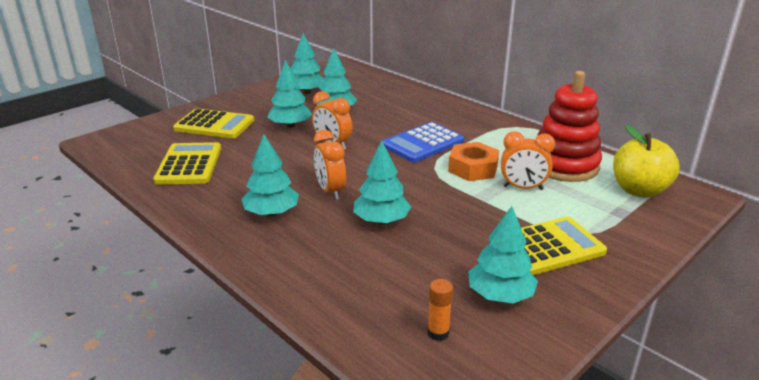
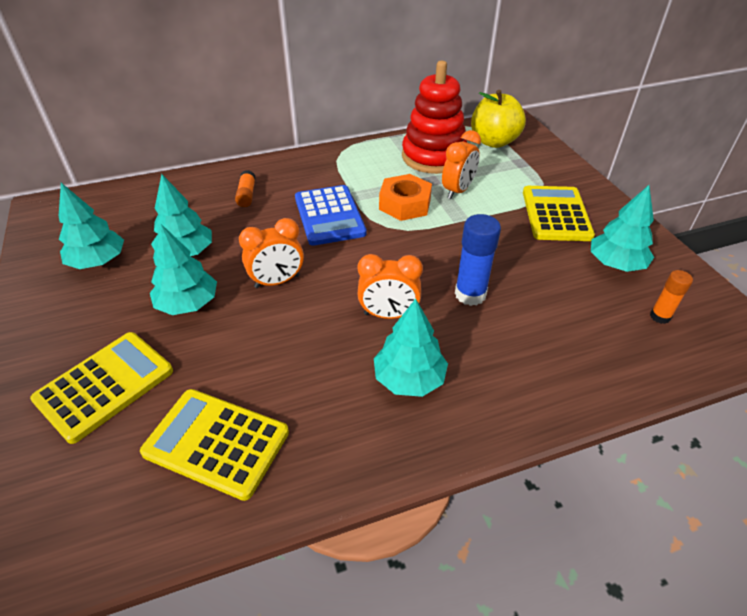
camera: 65 degrees left, 15 degrees up
(381, 220) = (470, 294): turquoise tree -> blue glue stick
(415, 110) = (247, 195): none -> orange glue stick

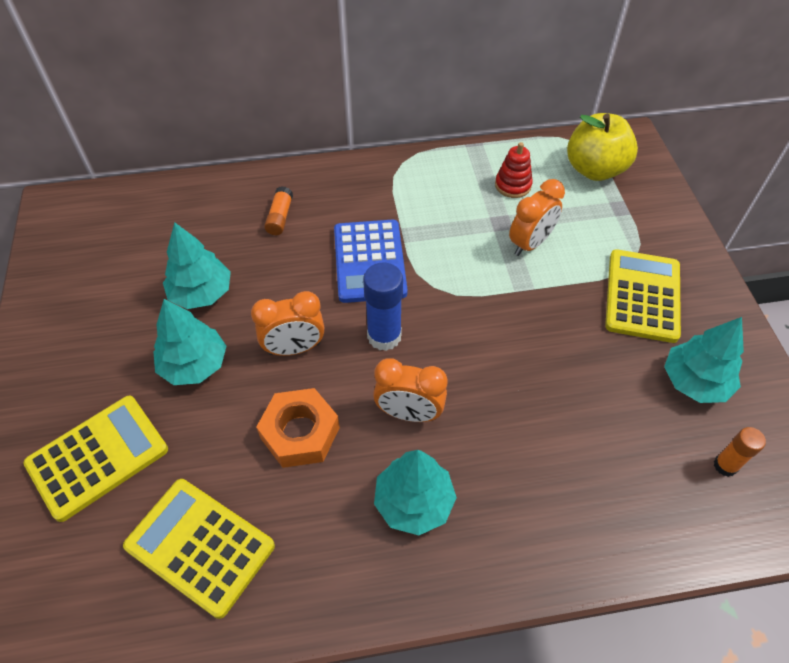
camera: 10 degrees right, 10 degrees up
(98, 261) = (106, 292): turquoise tree -> none
(405, 204) = (461, 256): orange nut -> orange nut (300, 433)
(433, 157) = (513, 185): red stacking toy -> red stacking toy, size x0.46
(470, 294) = (508, 399): blue glue stick -> blue glue stick (384, 336)

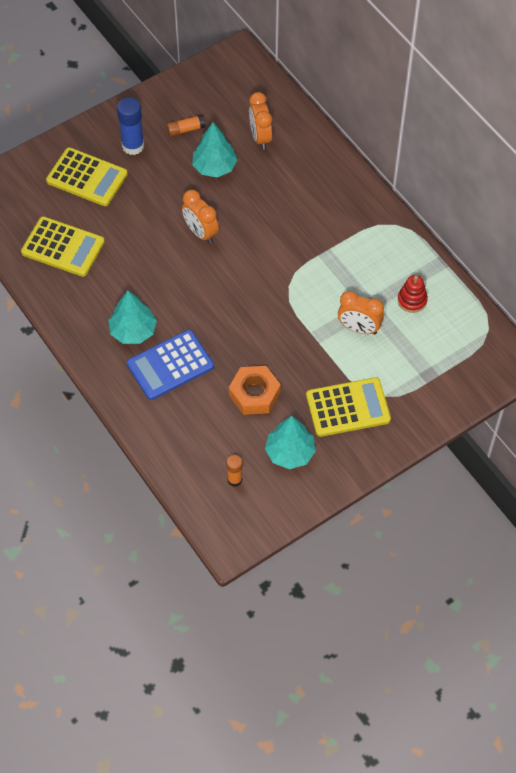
camera: 65 degrees right, 5 degrees up
(194, 364) = (163, 190): turquoise tree -> none
(200, 546) = (63, 247): yellow calculator -> yellow calculator turned 105 degrees clockwise
(280, 217) = (299, 177): orange glue stick -> orange glue stick (186, 129)
(300, 433) = (147, 260): orange nut -> orange nut (254, 394)
(369, 261) = (289, 242): blue calculator -> blue calculator (170, 365)
(384, 336) = (234, 274): blue glue stick -> blue glue stick (133, 146)
(409, 413) = (187, 308): orange clock -> orange clock (260, 137)
(594, 169) = (462, 348): yellow apple -> none

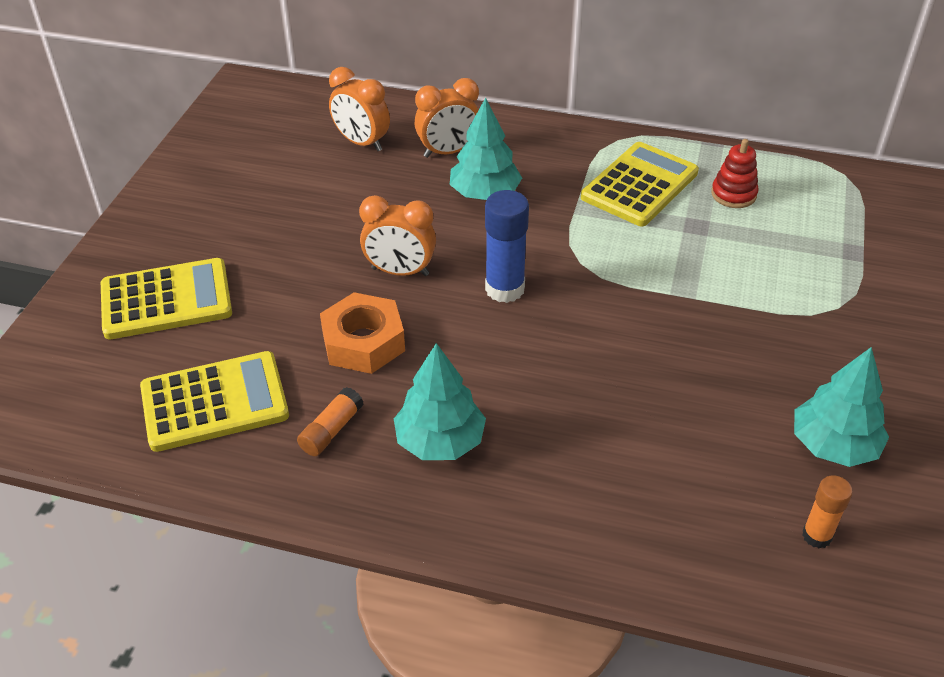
camera: 40 degrees left, 15 degrees down
(133, 146) = (199, 232): blue glue stick -> blue glue stick (505, 289)
(170, 365) = (545, 449): blue calculator -> none
(186, 129) = (256, 181): orange glue stick -> orange glue stick (331, 430)
(214, 167) = (337, 197): turquoise tree -> turquoise tree (485, 194)
(254, 394) = (697, 407): orange nut -> orange nut (363, 342)
(348, 407) = (823, 344): yellow calculator -> yellow calculator (639, 185)
(359, 328) = (718, 255): orange clock -> orange clock (448, 152)

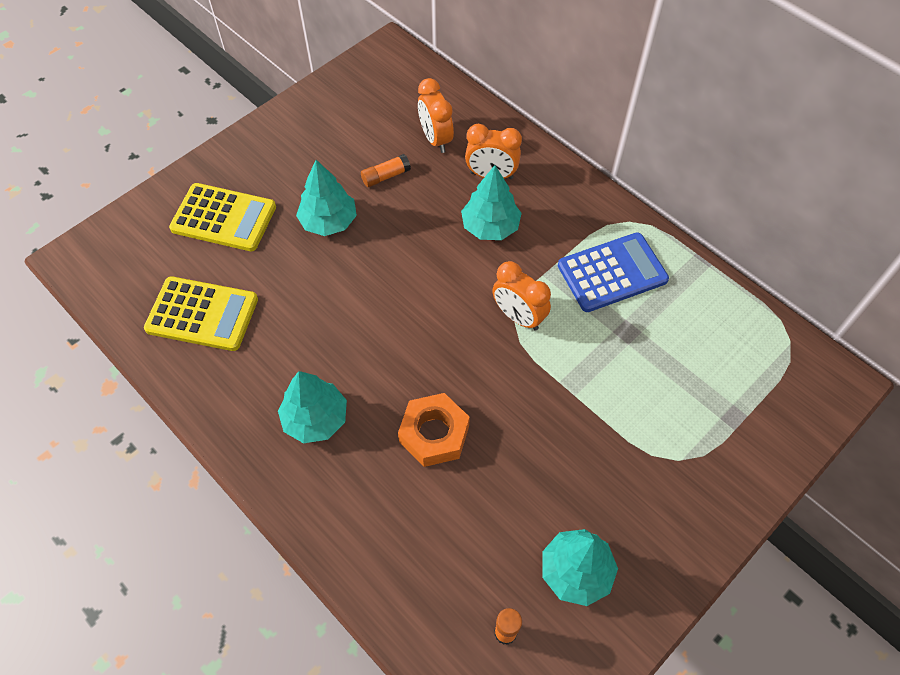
camera: 30 degrees right, 15 degrees up
(300, 255) = (328, 221): none -> turquoise tree
(331, 430) = (256, 374): orange glue stick -> orange glue stick (385, 176)
(363, 342) = (321, 314): orange nut -> orange nut (434, 434)
(400, 271) = (384, 267): orange clock -> orange clock (518, 317)
(505, 289) = (444, 318): blue glue stick -> none
(639, 185) = (612, 272): yellow calculator -> blue calculator
(733, 194) = (680, 316): red stacking toy -> none

